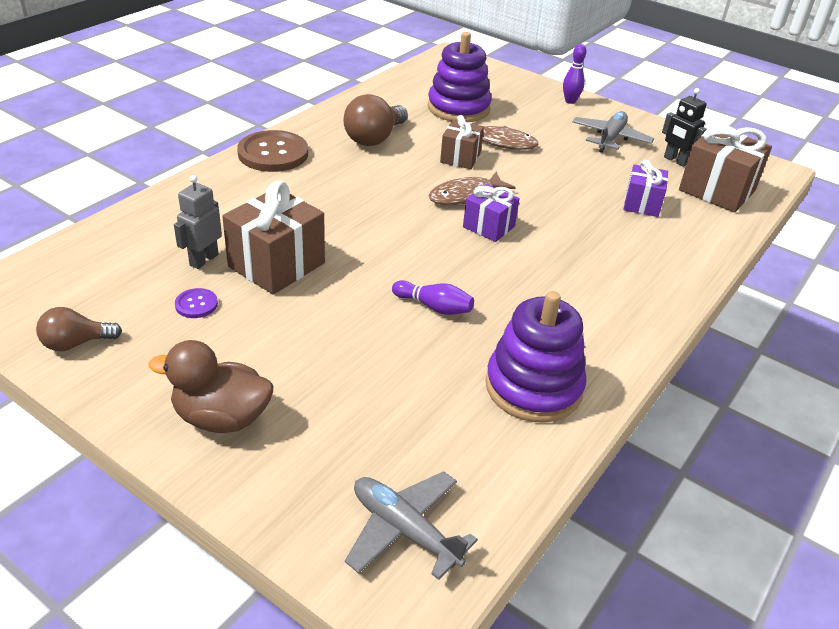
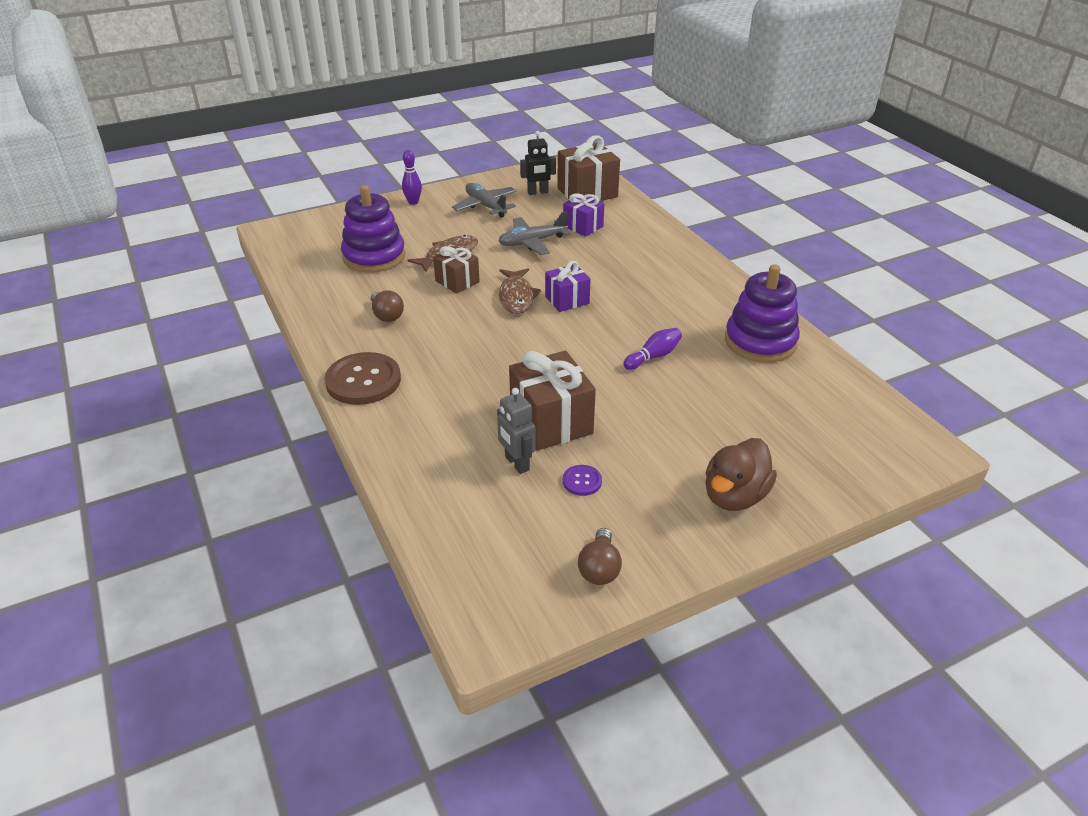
camera: 60 degrees left, 0 degrees up
(374, 138) = (387, 315): brown light bulb -> brown light bulb, size x0.62
(405, 530) = (872, 435): grey plane -> grey plane (532, 242)

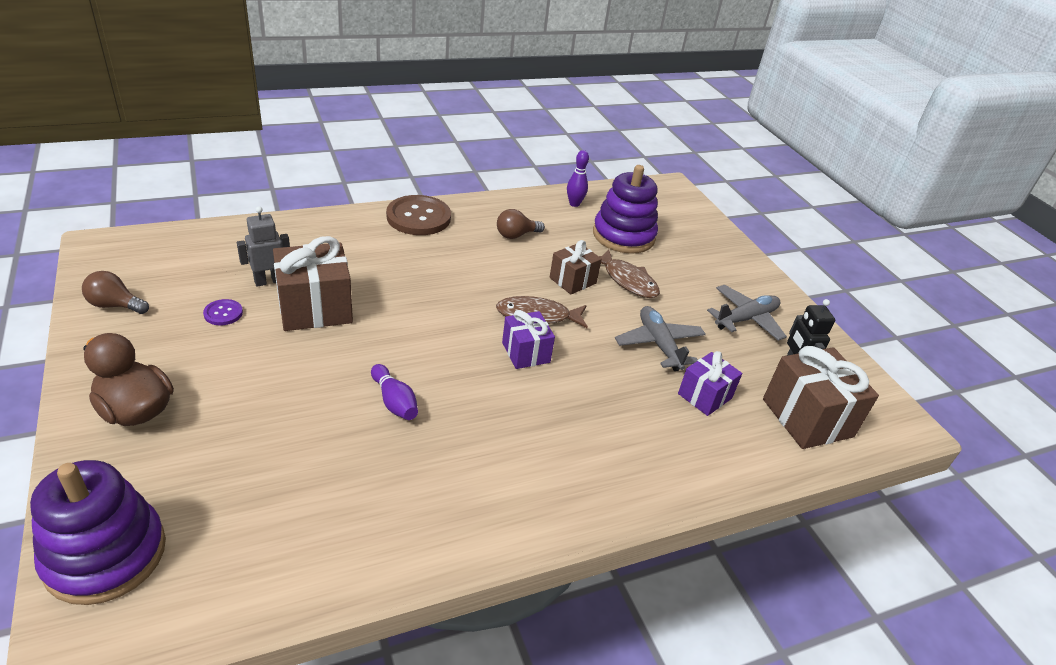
camera: 90 degrees right, 0 degrees up
(413, 202) = (744, 268): purple bowling pin -> purple bowling pin (574, 204)
(760, 342) = (393, 517): purple stacking toy -> purple stacking toy (105, 554)

